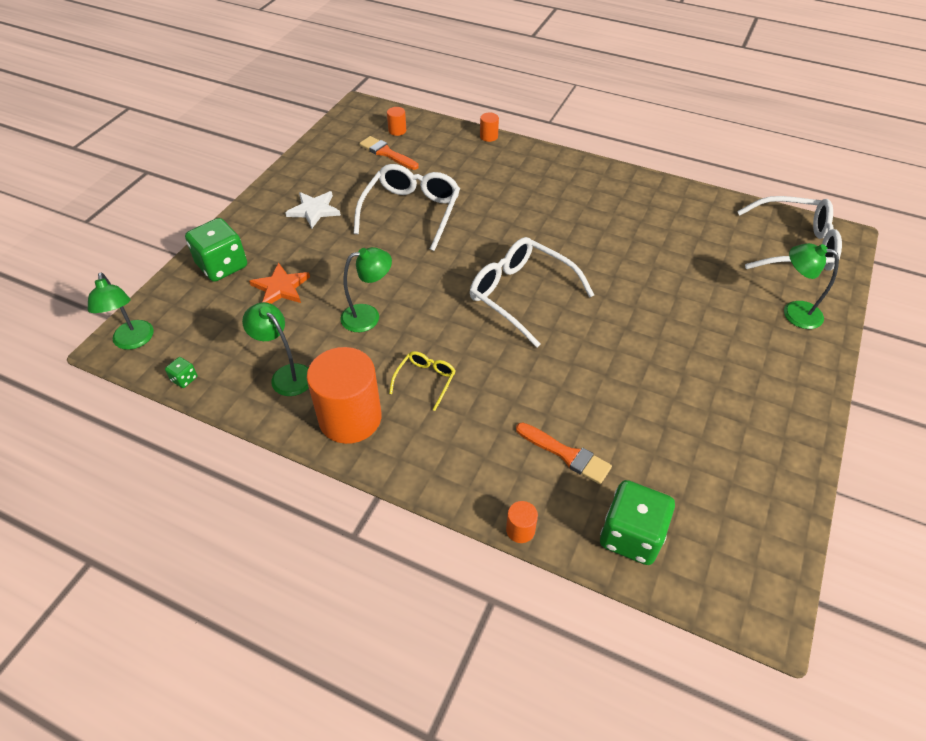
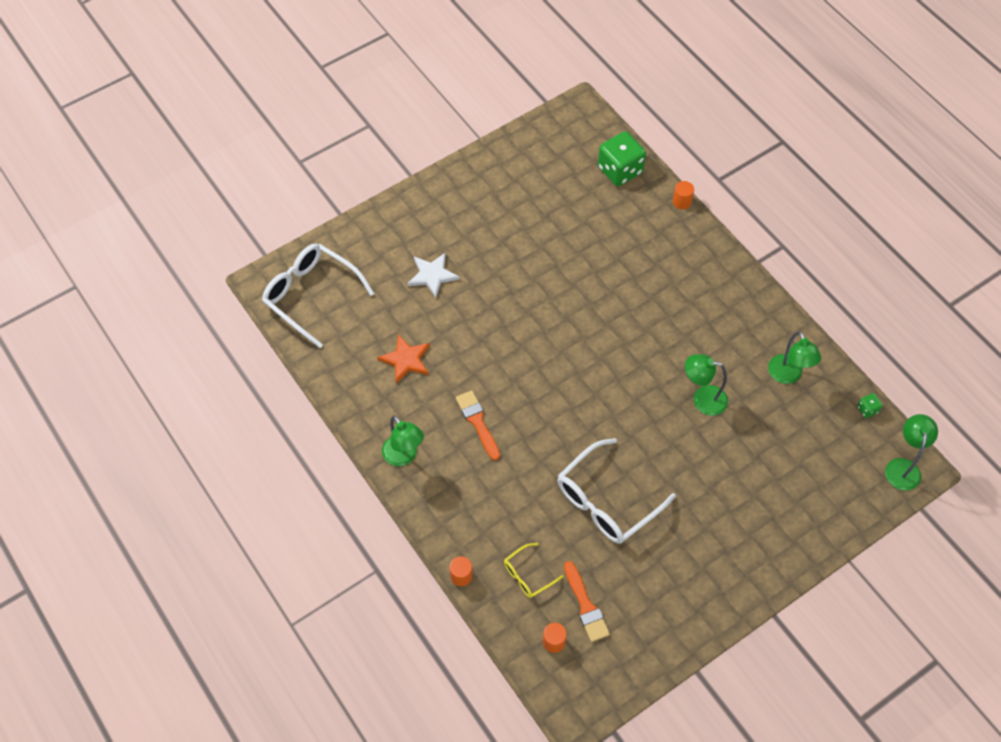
camera: 150 degrees left, 10 degrees up
(222, 266) = (810, 519): green dice -> none
(281, 287) = (764, 466): orange star -> orange star (406, 360)
(314, 210) = (699, 552): white star -> white star (432, 275)
(350, 418) = (754, 319): orange cylinder -> none
(425, 380) = (686, 322): yellow glasses -> yellow glasses (528, 575)
(521, 295) = (569, 359): white glasses -> none
(566, 454) = (624, 228): orange brush -> orange brush (477, 422)
(794, 312) = (378, 244): green lamp -> green lamp (404, 456)

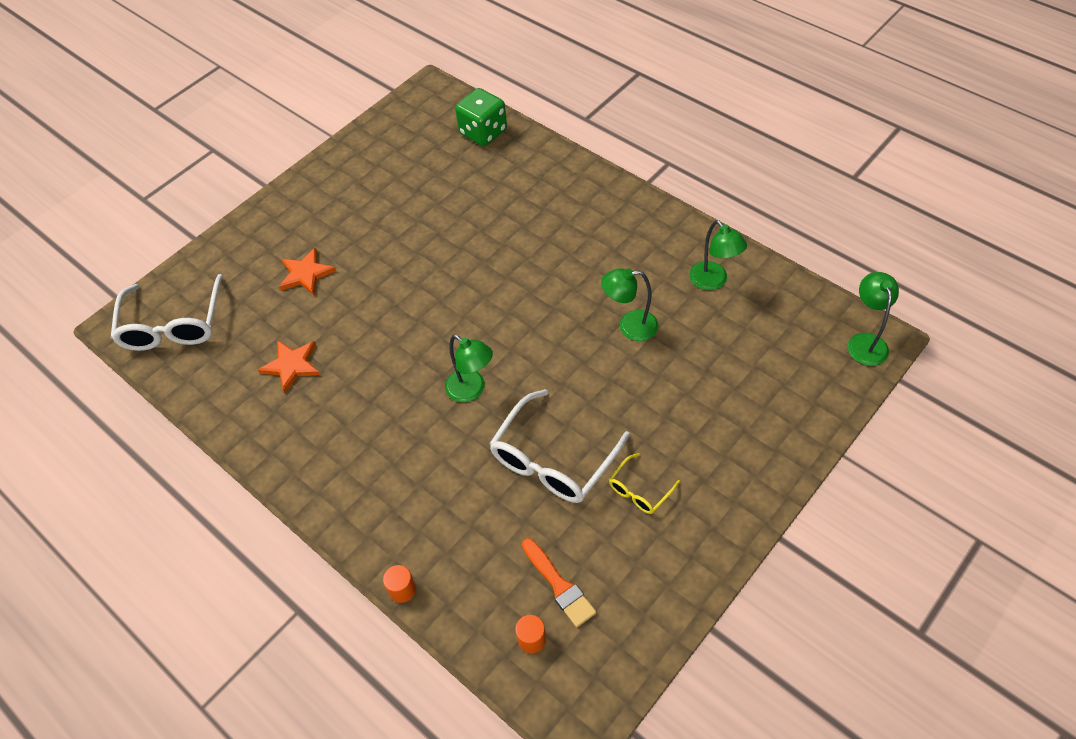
camera: 10 degrees left, 5 degrees down
(311, 295) = (173, 325): white glasses -> white glasses turned 120 degrees counterclockwise
(404, 456) = (308, 470): green lamp -> green lamp (471, 390)
(432, 275) = (306, 274): white star -> orange star
(477, 422) = (386, 411): orange brush -> none
(528, 575) = (482, 567): yellow glasses -> yellow glasses (639, 490)
(681, 202) = (554, 146): orange cylinder -> none
(867, 409) = (807, 294): green dice -> none

